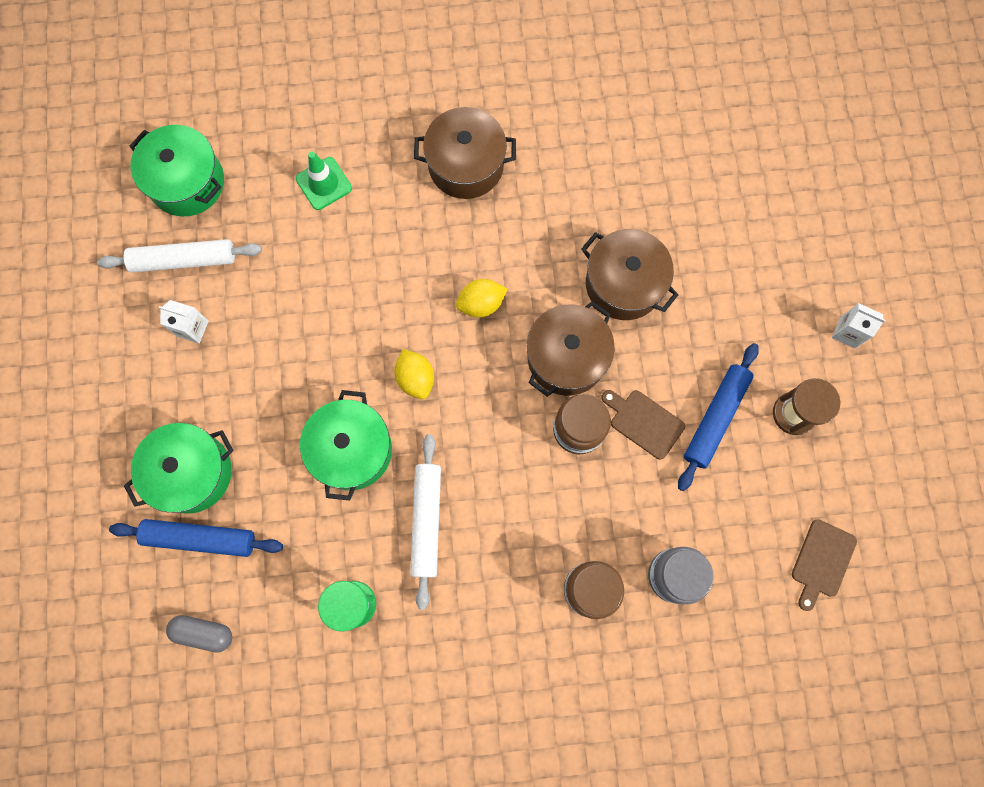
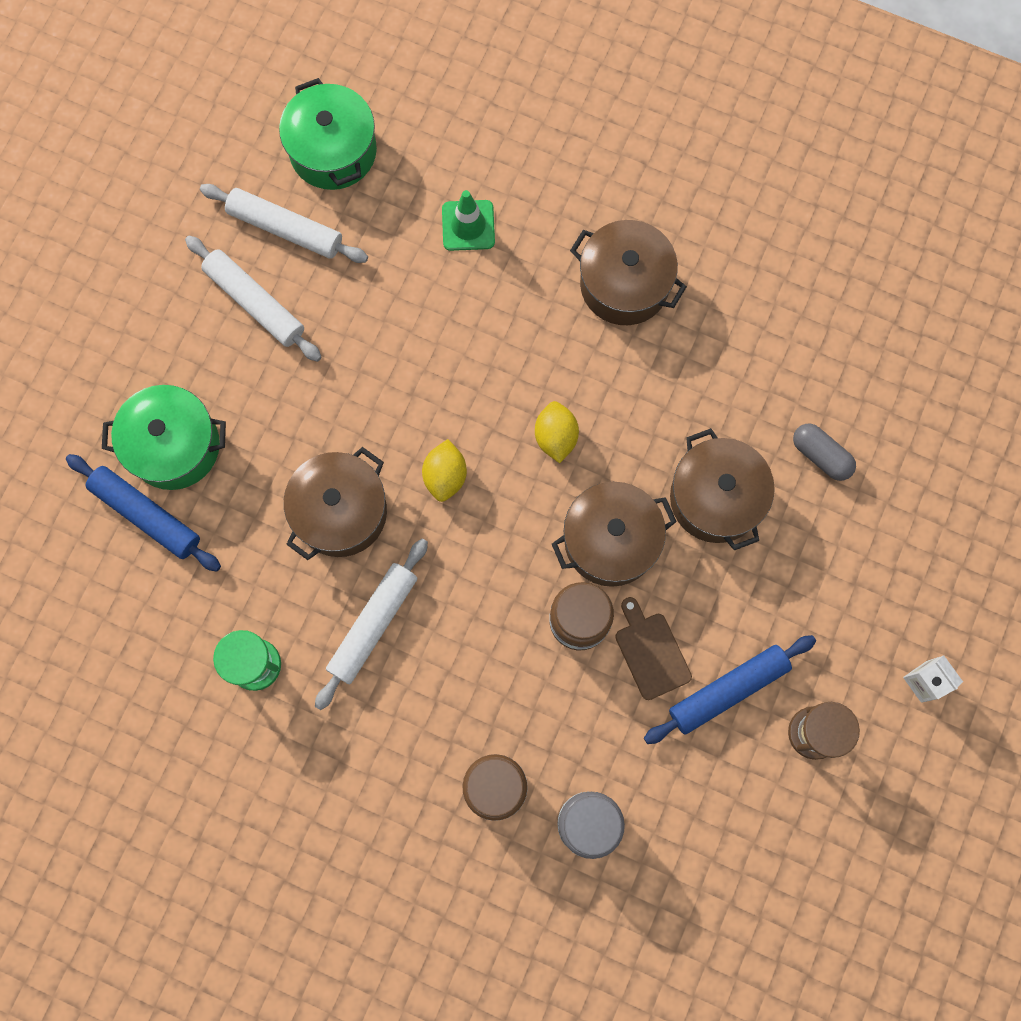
camera: 30 degrees right, 0 degrees up
(192, 328) = (255, 302): white carton -> white rolling pin
(203, 632) = (98, 608): grey capsule -> grey capsule (820, 455)
(351, 450) = (341, 512): green pot -> brown pot
(481, 304) = (555, 437): yellow lemon -> yellow lemon turned 75 degrees clockwise
(822, 561) = (750, 900): brown cutting board -> none

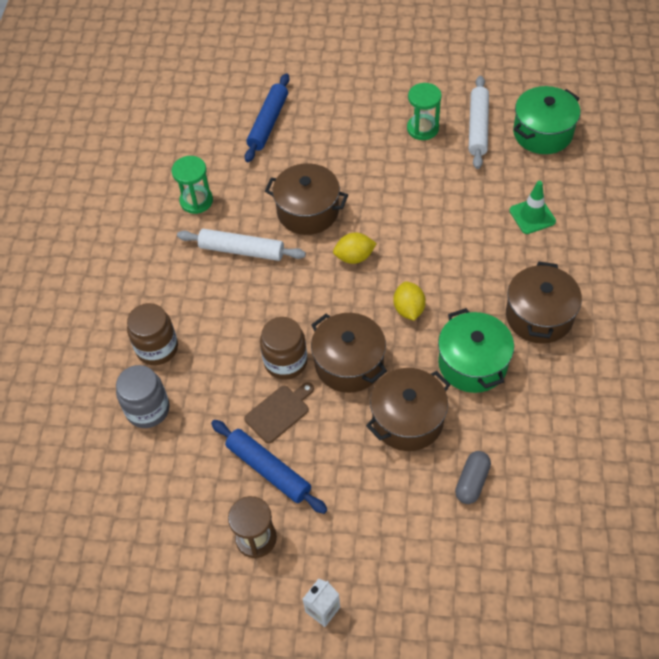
camera: 75 degrees right, 20 degrees down
(174, 446) = (315, 121): green pot -> green pot (472, 363)
(255, 302) = (422, 128): white rolling pin -> green hourglass
(555, 437) = (409, 309): yellow lemon -> yellow lemon turned 75 degrees counterclockwise

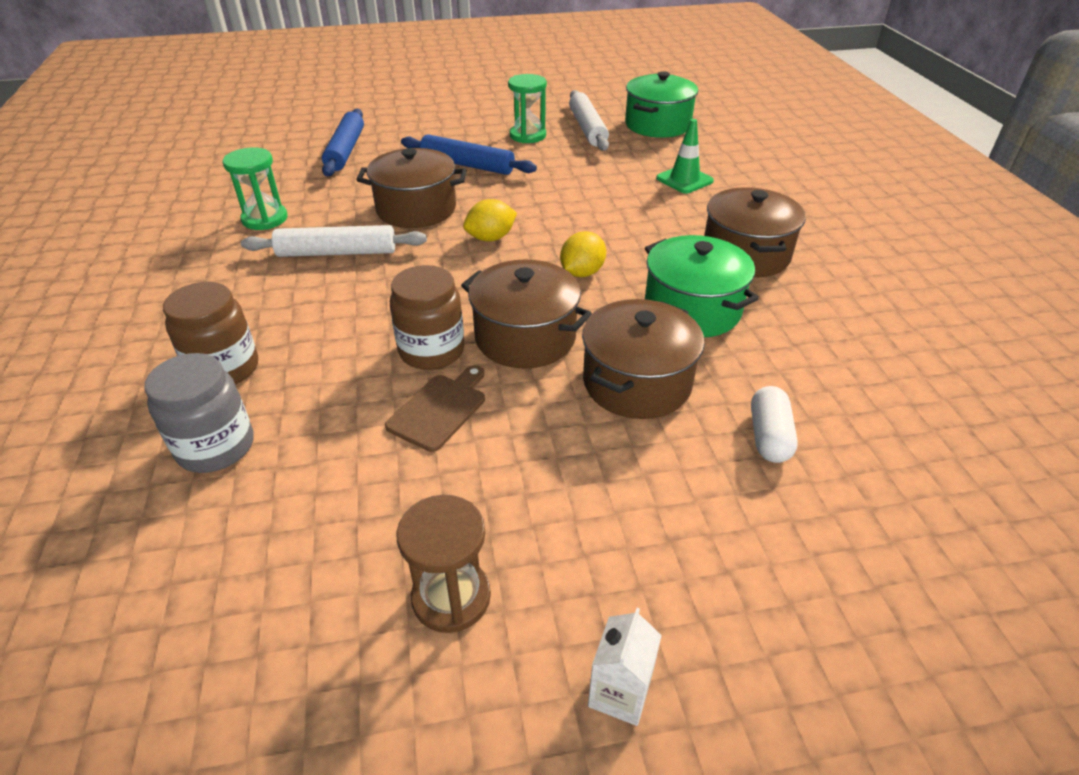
camera: 20 degrees left, 15 degrees down
(268, 469) = (444, 487): blue rolling pin -> blue rolling pin (467, 165)
(409, 309) = (582, 273): yellow lemon -> yellow lemon turned 60 degrees clockwise
(472, 482) = (769, 436): grey capsule -> white capsule

